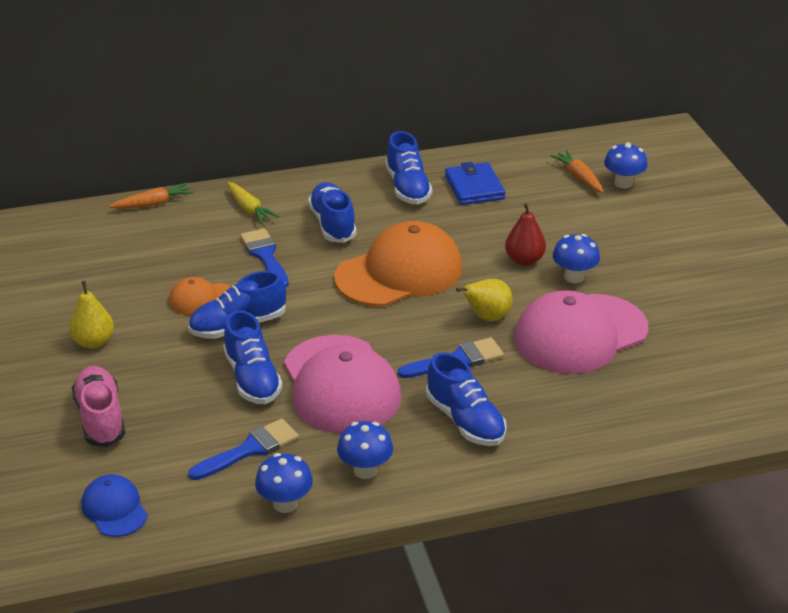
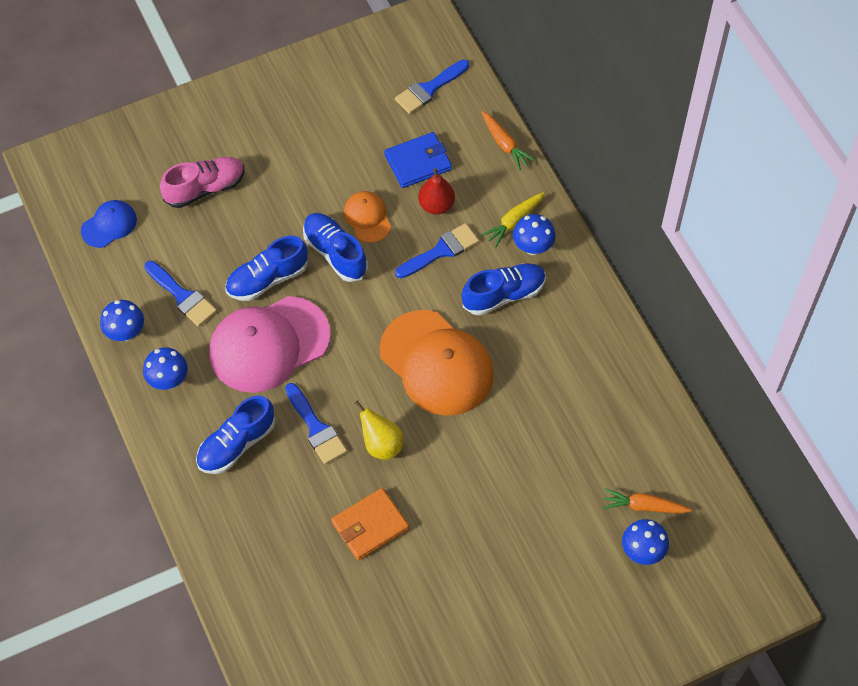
camera: 80 degrees right, 25 degrees up
(55, 242) = (429, 89): none -> blue brush
(94, 342) = (296, 157): yellow pear -> none
(407, 188) = (583, 348): blue shoe -> none
(474, 187) = (599, 408): blue wallet -> blue wallet (418, 162)
(524, 260) = (478, 467): red pear -> red pear (436, 205)
(574, 277) = (459, 514): blue mushroom -> blue mushroom (532, 247)
(578, 177) = (643, 506): orange carrot -> orange carrot turned 135 degrees counterclockwise
(580, 334) = (370, 525): pink cap -> orange wallet

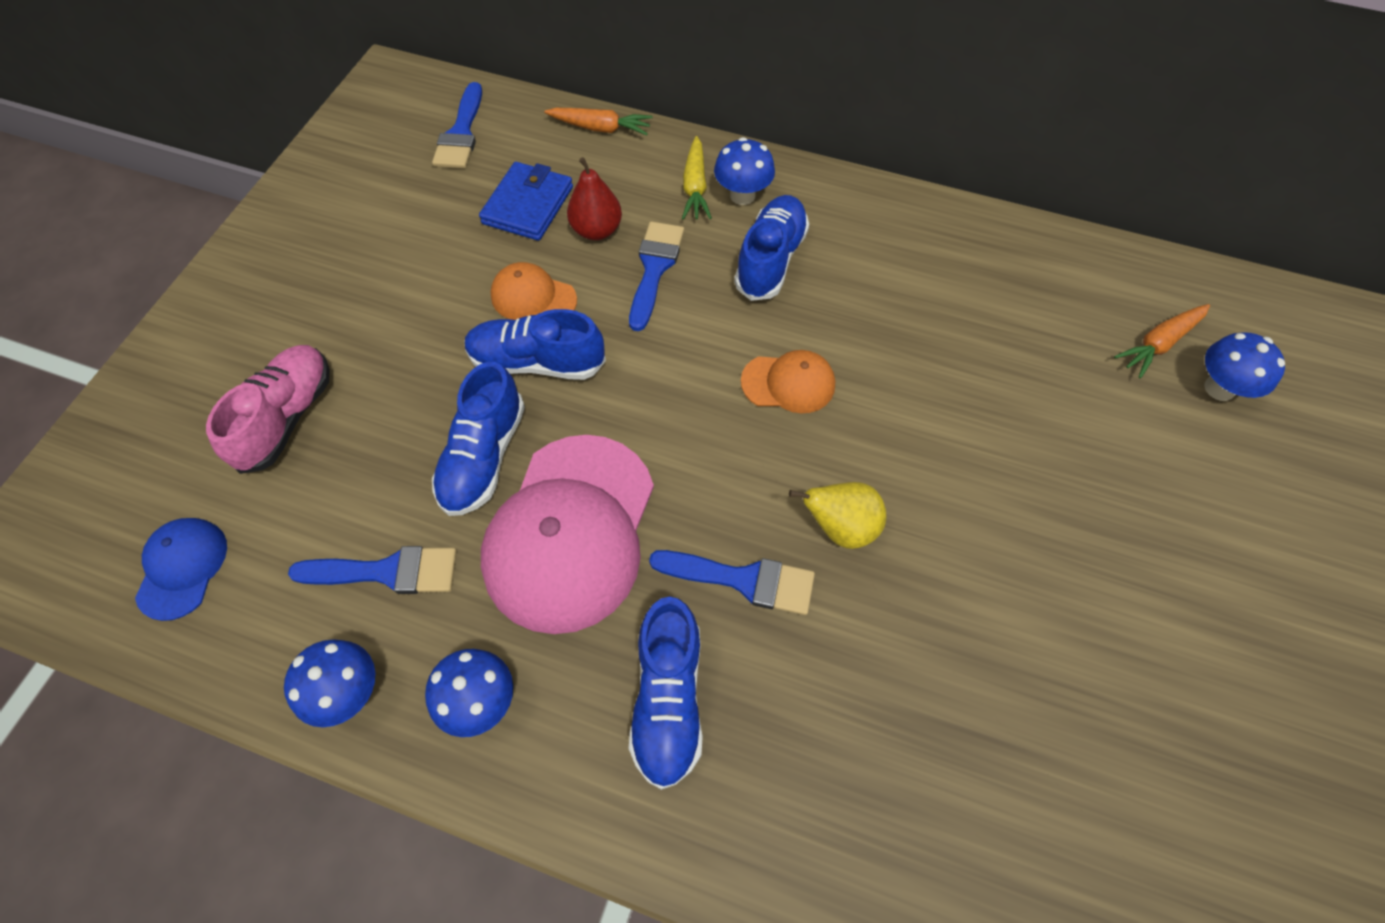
camera: 45 degrees left, 0 degrees up
(370, 525) = (945, 638): orange wallet -> none
(436, 363) = (788, 383): orange cap -> orange cap, size x0.49

